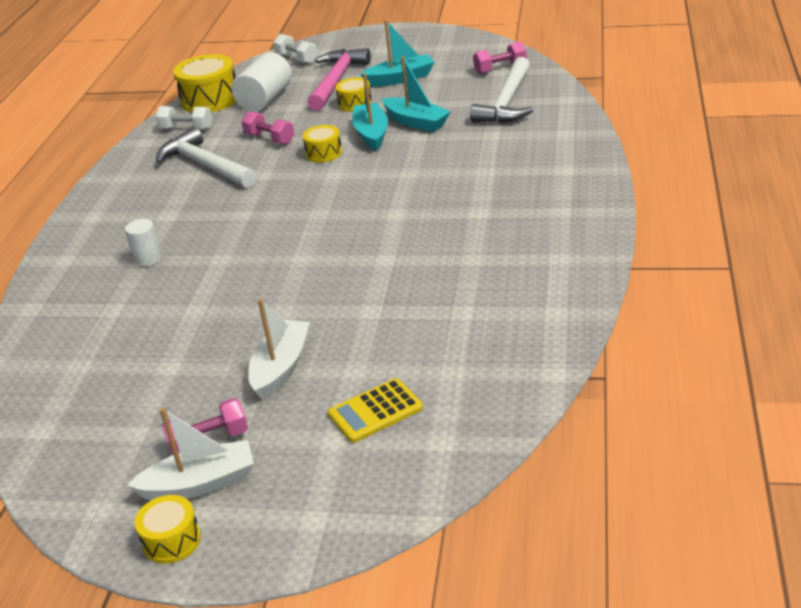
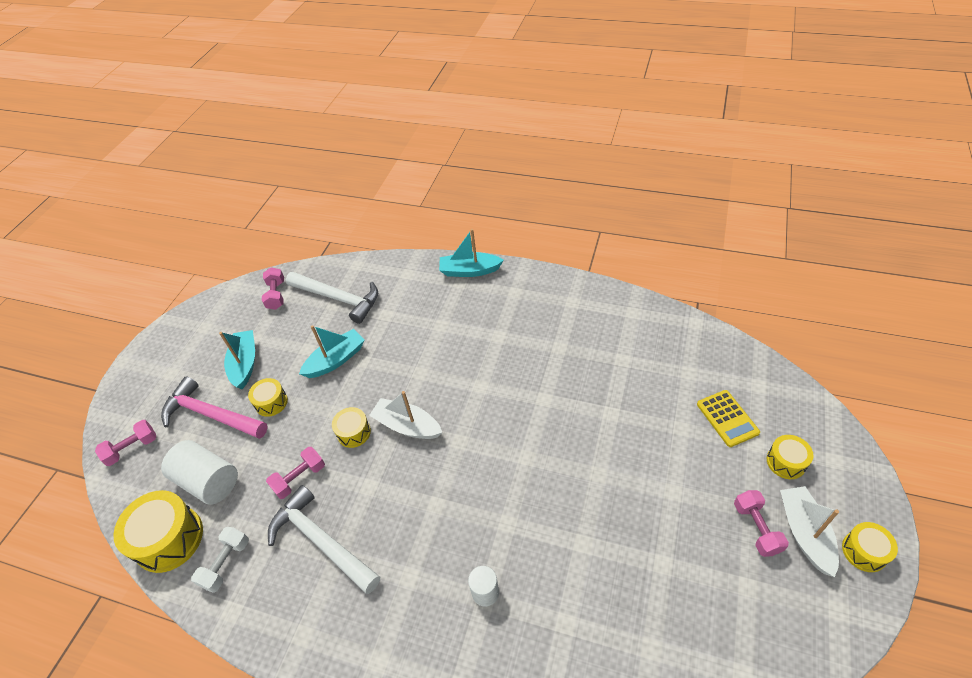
camera: 80 degrees left, 15 degrees up
(205, 165) = (321, 540): white hammer -> white hammer turned 75 degrees clockwise
(281, 367) = (673, 476): white boat -> white boat (407, 426)
(297, 59) = (132, 448): white dumbbell -> pink dumbbell
(307, 468) = (786, 462): none -> yellow drum
(371, 134) = (338, 393): turquoise boat -> turquoise boat (469, 271)

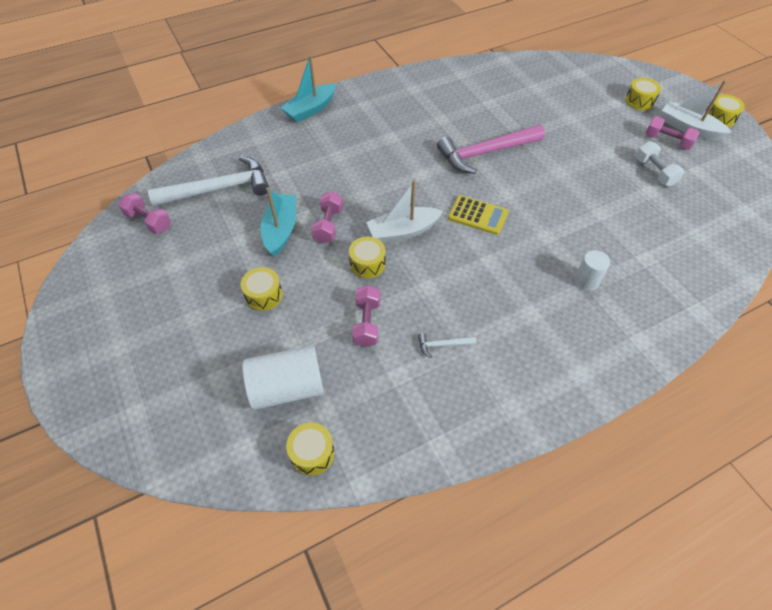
camera: 50 degrees left, 5 degrees up
(132, 448) = (166, 429): pink dumbbell -> pink dumbbell (328, 225)
(169, 539) = (312, 453): yellow drum -> yellow drum, size x0.56
(211, 414) = (215, 344): pink hammer -> pink hammer (485, 153)
(226, 563) = (389, 423): white dumbbell -> white dumbbell (654, 172)
(245, 364) = (194, 288): turquoise boat -> none
(321, 540) = (442, 345): white hammer -> white hammer, size x0.41
(727, 418) = (586, 98): yellow calculator -> yellow calculator (478, 215)

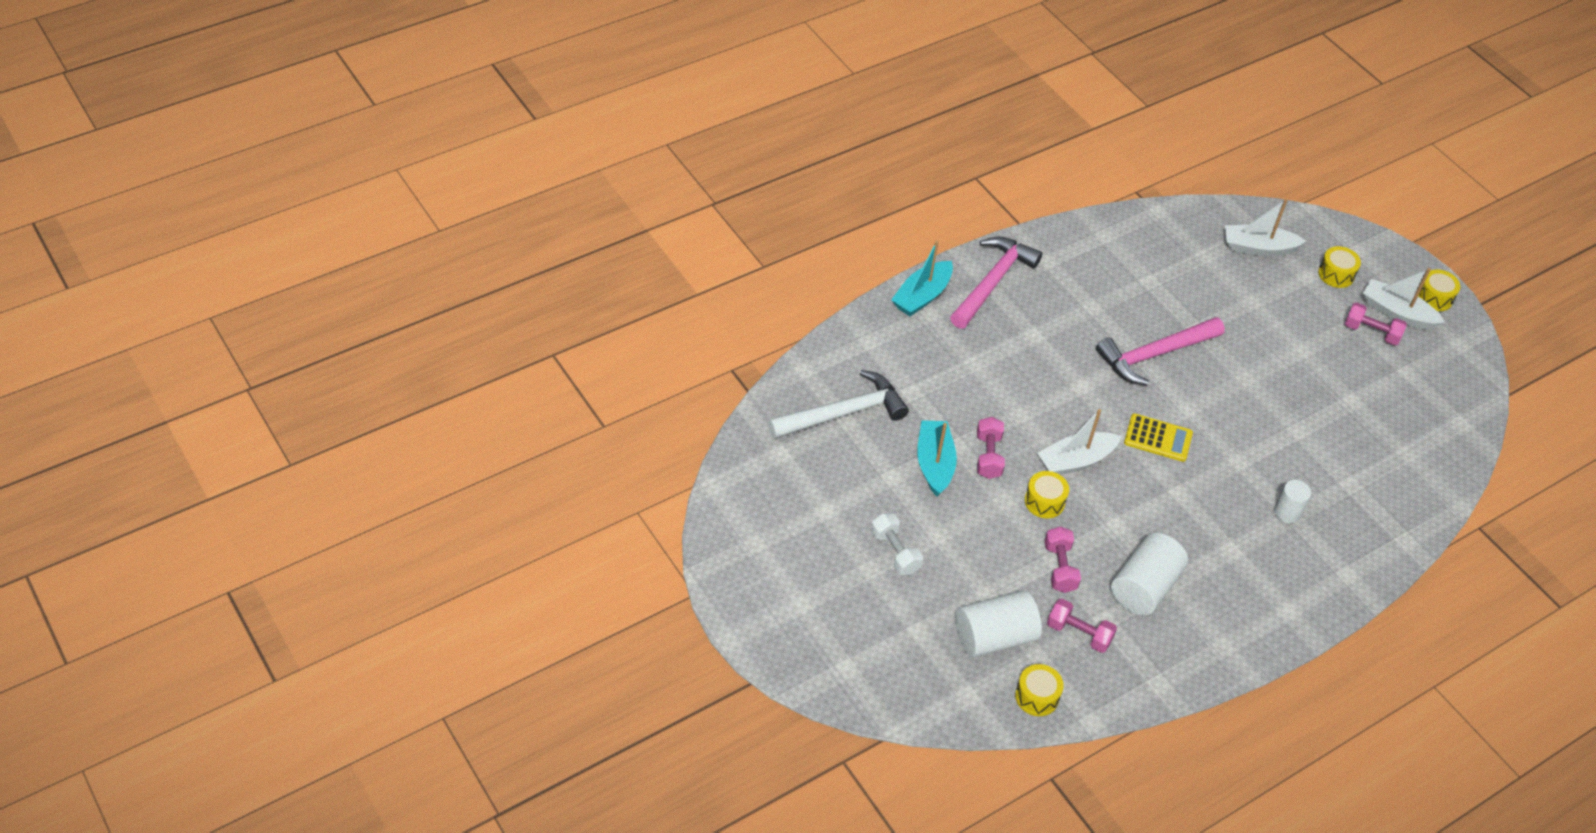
camera: 10 degrees left, 5 degrees down
(149, 221) = (775, 458): pink dumbbell -> pink dumbbell (1078, 633)
(264, 295) = (939, 542): yellow drum -> none
(368, 101) = (993, 282): none -> pink hammer
(442, 345) = (1144, 587): white hammer -> white cylinder
(578, 83) = (1258, 248): none -> white boat
(654, 172) = (1357, 376): white dumbbell -> white dumbbell (895, 552)

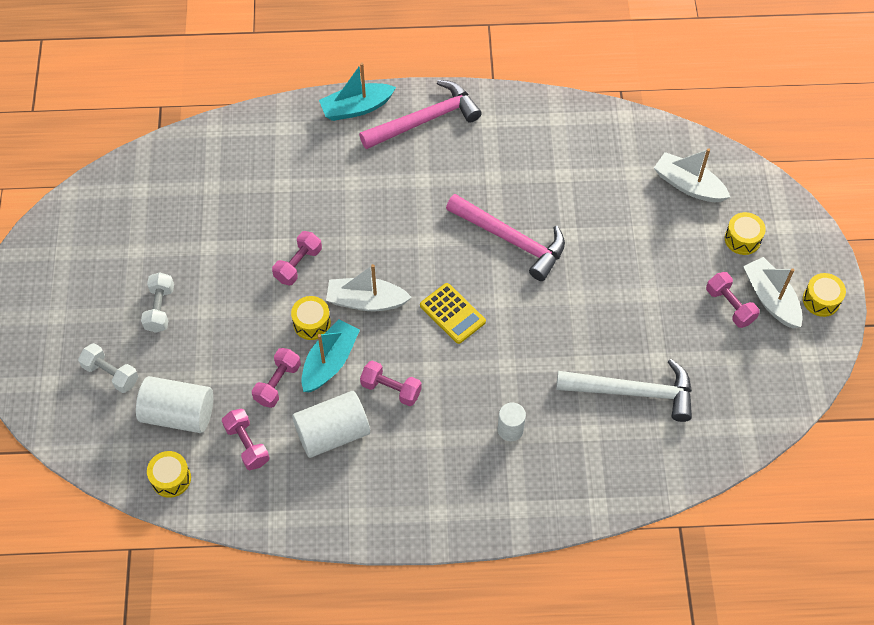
camera: 35 degrees right, 10 degrees up
(843, 413) = (214, 178): white hammer -> white hammer (633, 392)
(900, 632) = (111, 374): none -> white dumbbell
(934, 464) = (250, 251): turquoise boat -> turquoise boat (330, 362)
(1154, 354) = (511, 240): pink hammer -> pink hammer turned 150 degrees counterclockwise
(1161, 526) = (391, 389): none -> pink dumbbell

